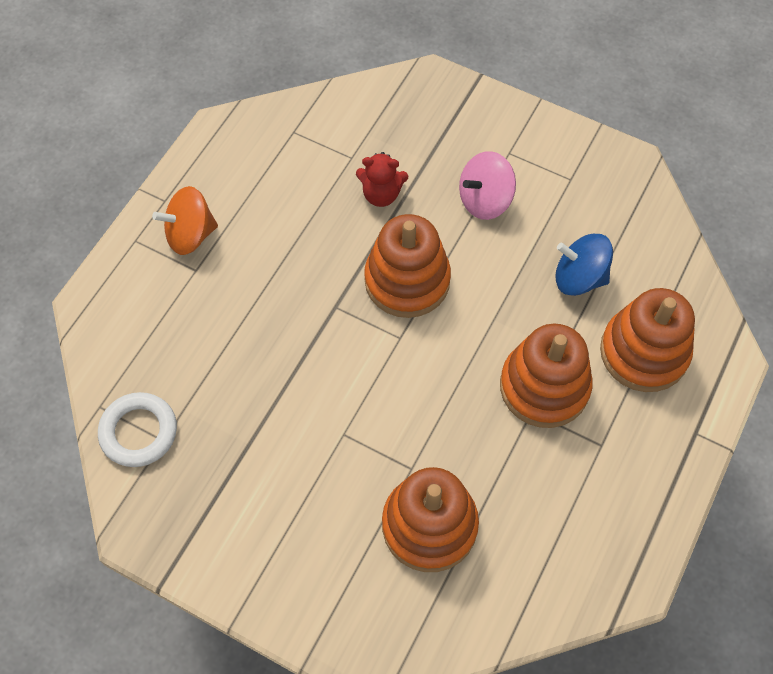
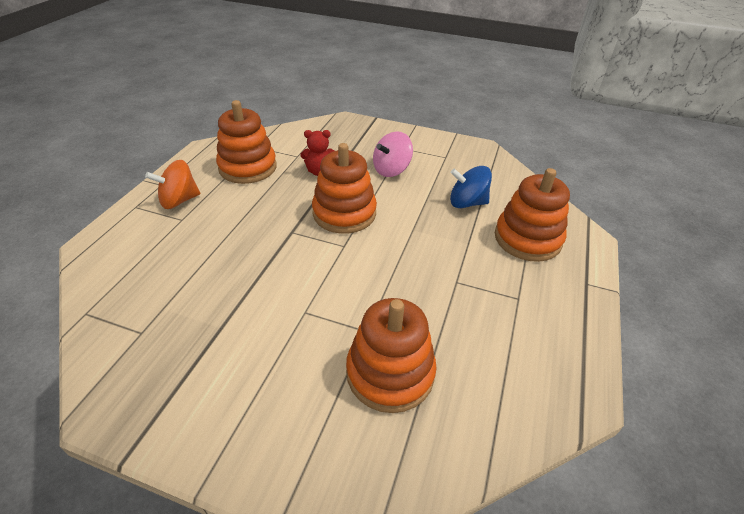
camera: 10 degrees left, 20 degrees down
(139, 432) = (119, 328): white ring -> none
(544, 387) = (461, 265): orange stacking toy -> orange stacking toy (248, 167)

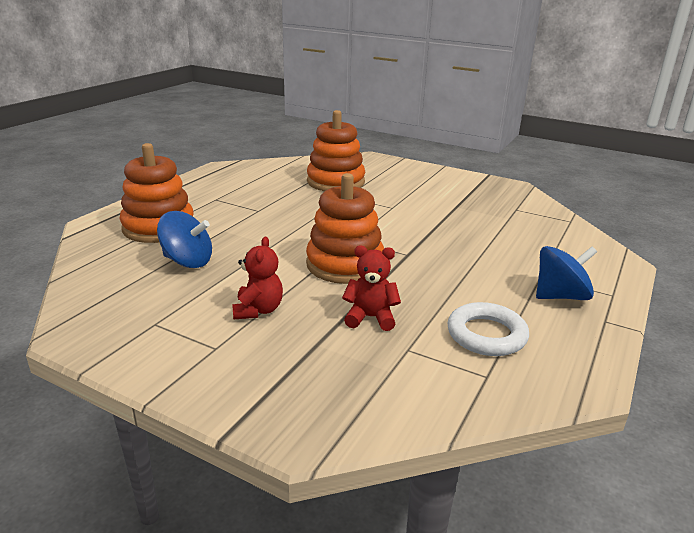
camera: 170 degrees left, 15 degrees down
(179, 200) = (560, 296): orange spinning top -> blue spinning top
(248, 167) = (486, 335): orange stacking toy -> white ring
(391, 170) = (258, 310): pink spinning top -> red teddy bear

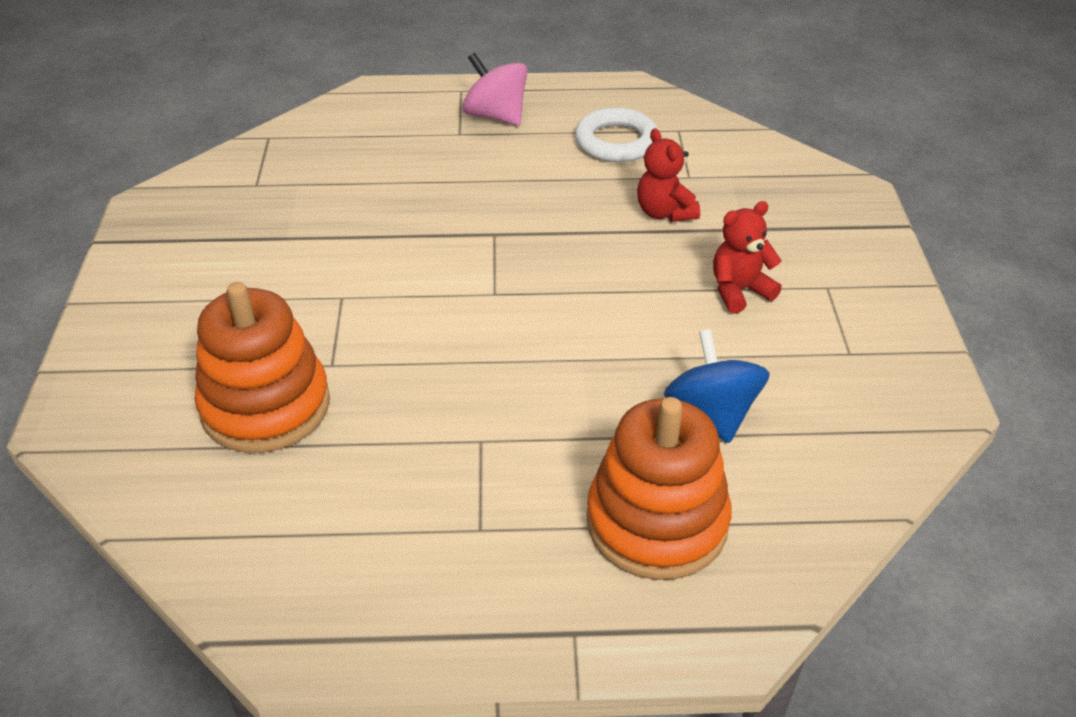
camera: 120 degrees left, 15 degrees up
(345, 264) = (572, 271): orange stacking toy -> none
(560, 296) = (495, 116): blue spinning top -> pink spinning top

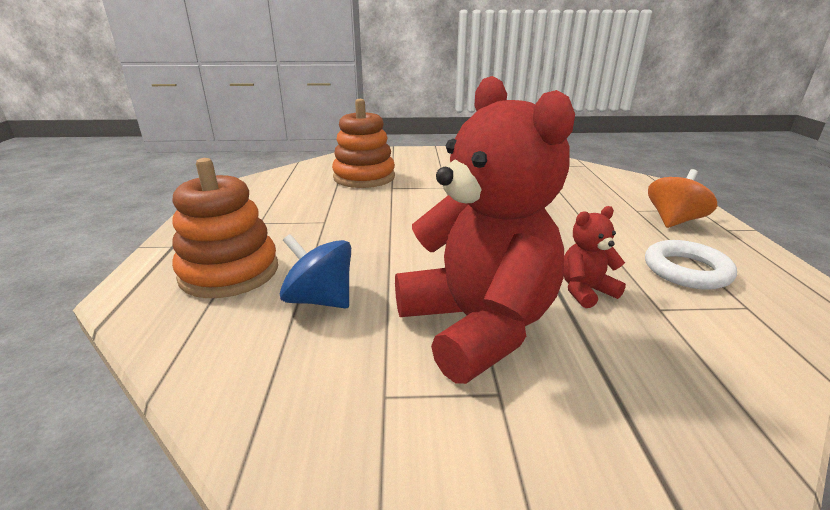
camera: 90 degrees right, 15 degrees down
(495, 116) = (673, 221): pink spinning top -> orange spinning top
(712, 414) = (320, 300): blue spinning top -> blue spinning top turned 135 degrees counterclockwise
(739, 291) = (477, 326): red teddy bear -> red teddy bear, size x2.37

